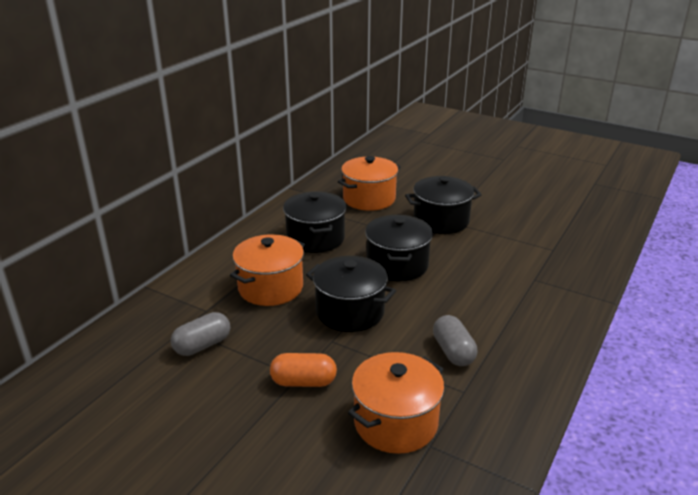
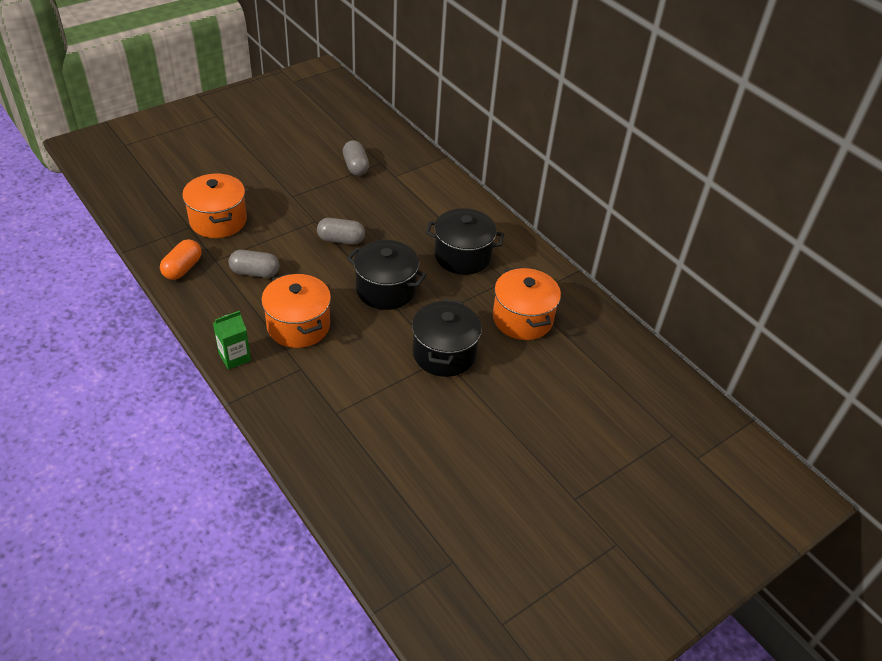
camera: 110 degrees right, 15 degrees up
(270, 288) = (402, 211): orange pot -> orange pot (298, 326)
(303, 382) = (285, 196): orange capsule -> orange capsule (182, 268)
(350, 312) = (341, 240): black pot -> grey capsule
(568, 319) = (234, 357): none -> green carton

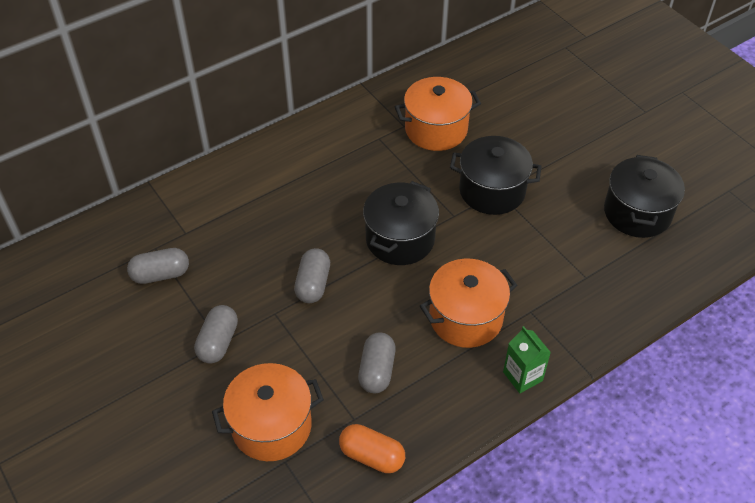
camera: 85 degrees left, 5 degrees up
(292, 195) = (218, 342): none -> grey capsule
(462, 256) = (341, 172): black pot -> black pot (637, 213)

